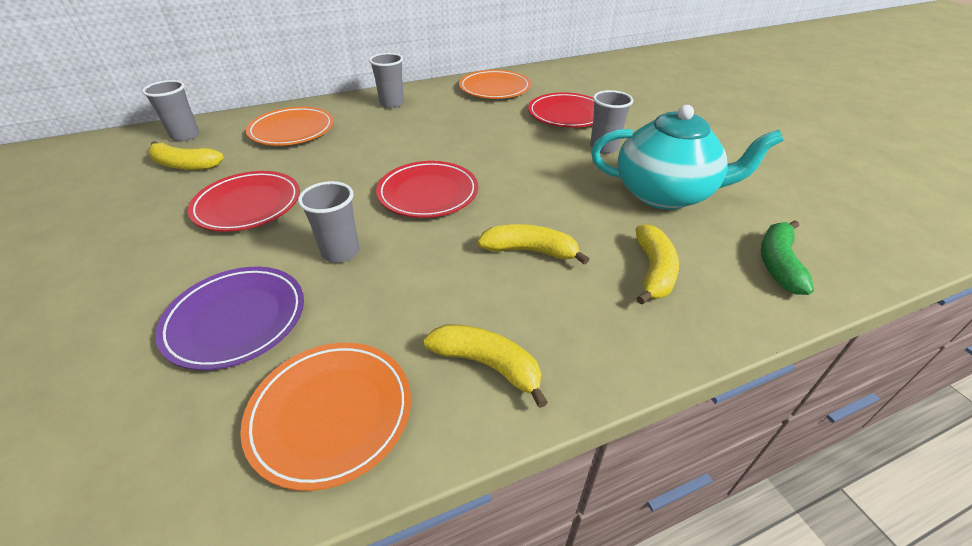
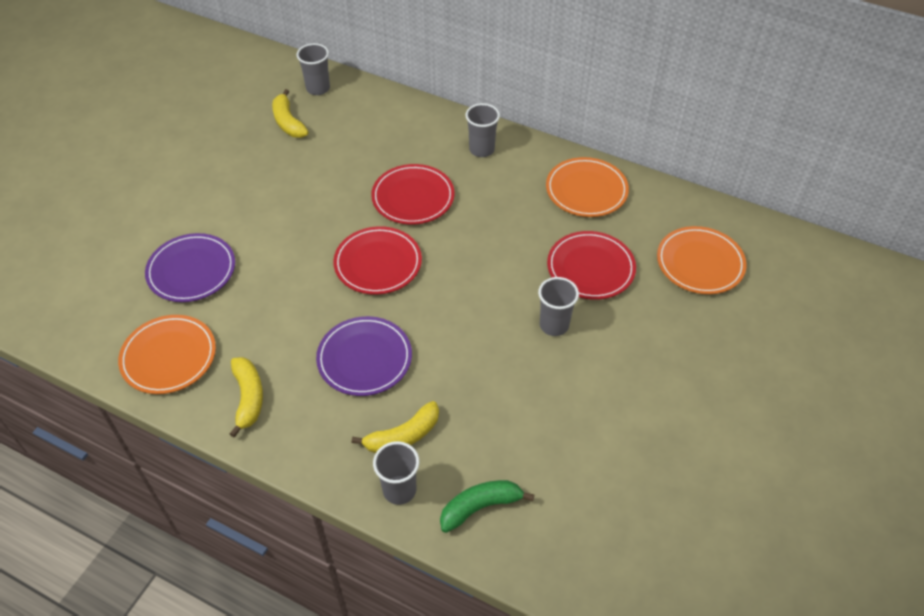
camera: 50 degrees right, 10 degrees up
(248, 205) = (280, 189): red plate -> red plate (413, 197)
(292, 130) = (381, 131): orange plate -> orange plate (700, 263)
(340, 252) = (278, 268): grey cup -> grey cup (399, 490)
(530, 251) = (364, 359): yellow banana -> purple plate
(665, 194) = (516, 400): turquoise teapot -> none

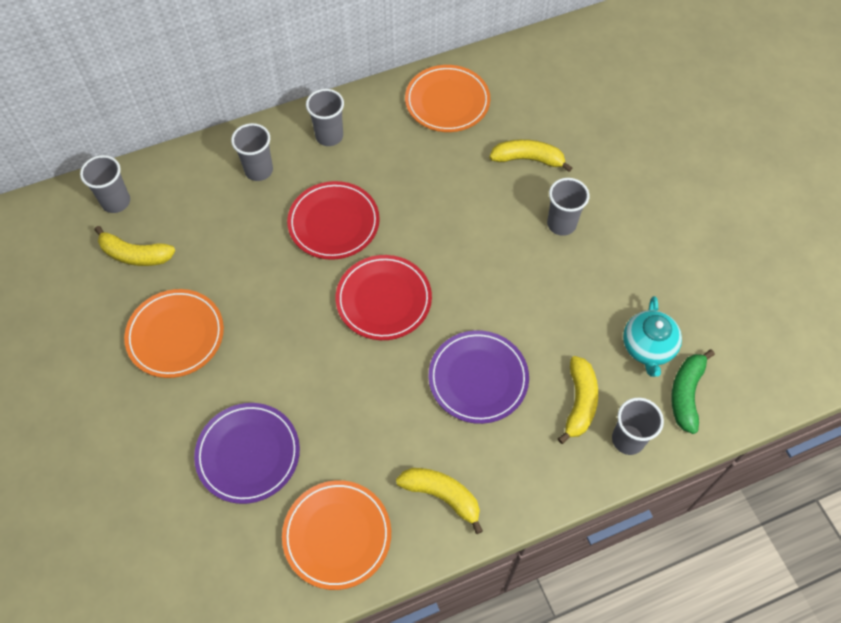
camera: 50 degrees left, 10 degrees up
(414, 134) = (259, 170): none -> grey cup
(498, 453) = (648, 347): none -> turquoise teapot
(590, 268) = (528, 159): red plate -> yellow banana
(700, 263) = (587, 90): orange plate -> orange plate (175, 335)

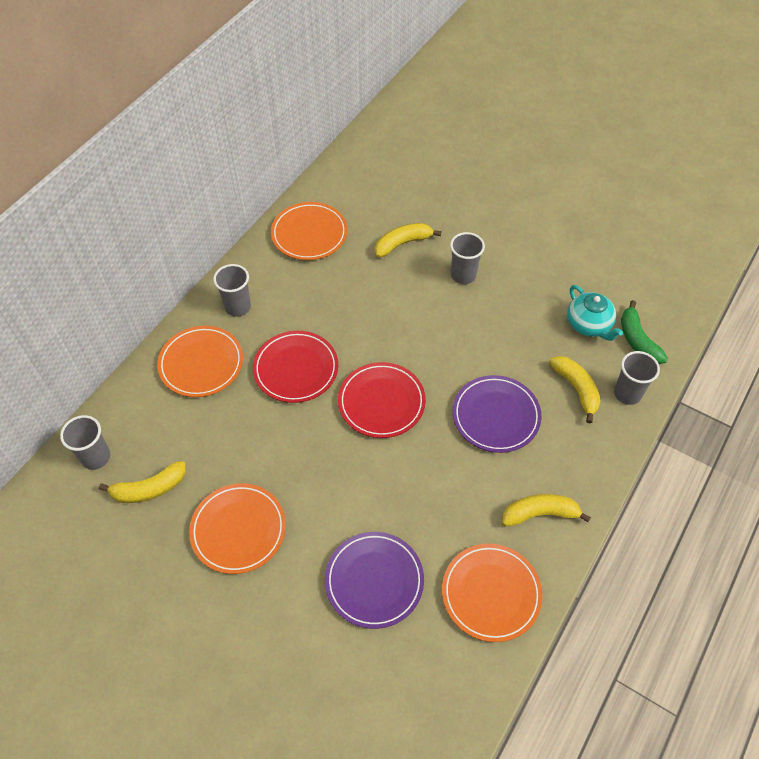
camera: 35 degrees left, 5 degrees down
(259, 170) = (201, 364): grey cup -> orange plate

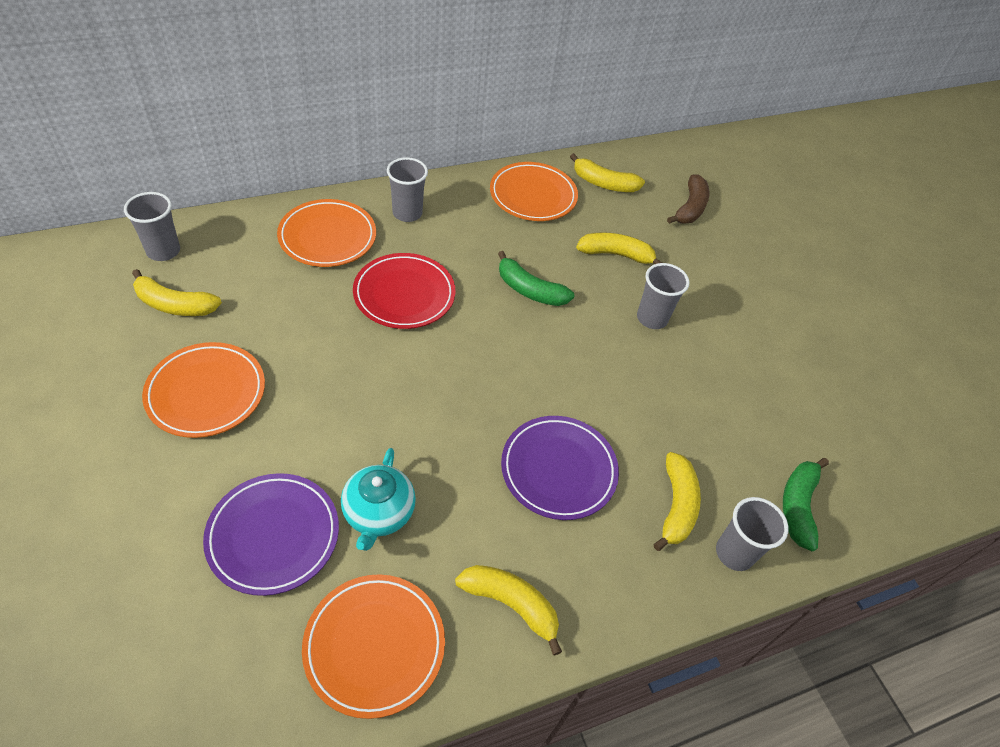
camera: 30 degrees right, 5 degrees down
(347, 192) = (603, 183): none -> yellow banana
(372, 308) = (529, 290): none -> green banana
(381, 402) = (454, 376): red plate -> none
(418, 174) = (690, 208): none -> brown banana
(589, 325) = (751, 452): turquoise teapot -> turquoise teapot (378, 513)

